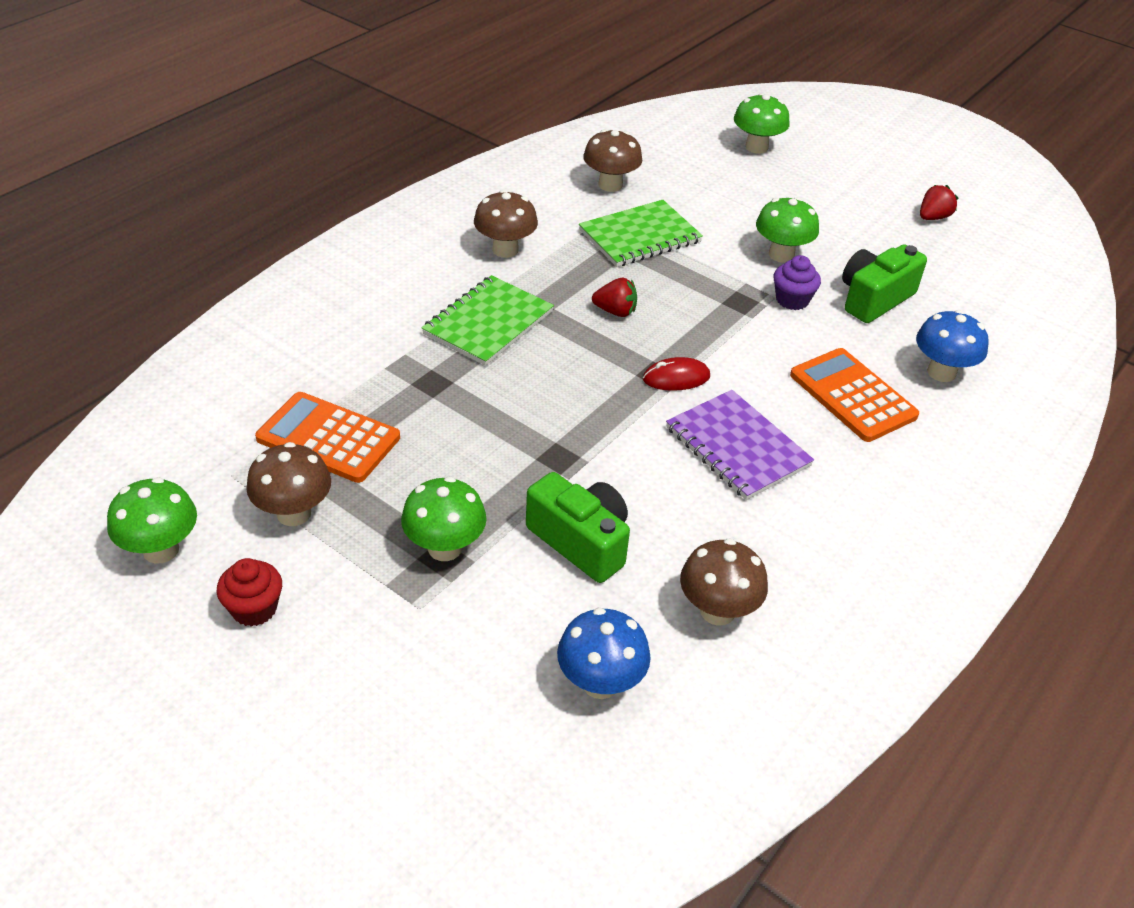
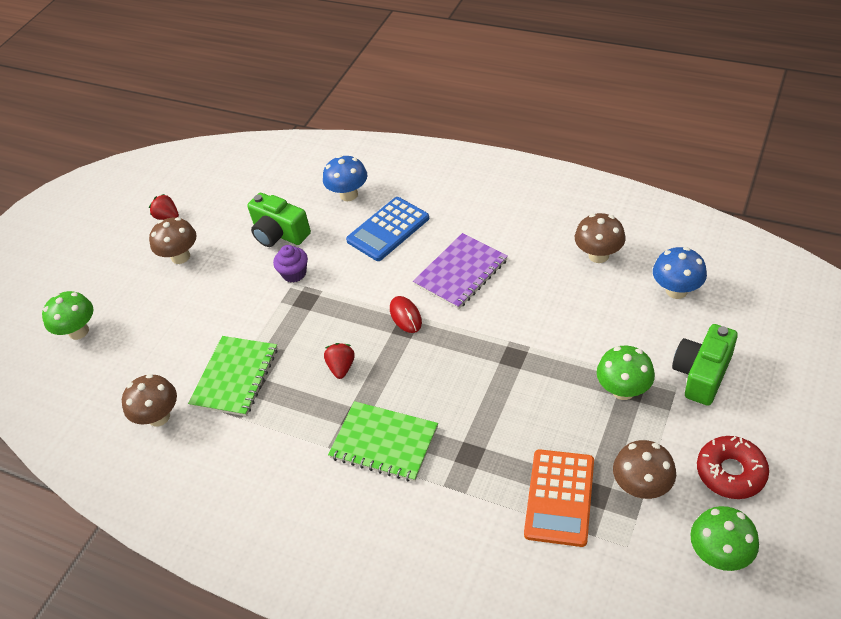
camera: 95 degrees left, 5 degrees up
(254, 609) = (730, 472): red cupcake -> red donut
(505, 250) = (279, 463): brown mushroom -> brown mushroom (180, 257)
(581, 542) = (580, 325): green camera -> green camera (702, 374)
(640, 236) = (235, 377): green notebook -> green notebook turned 60 degrees clockwise
(781, 254) = (238, 289): green mushroom -> none
(853, 395) = (388, 229): orange calculator -> blue calculator

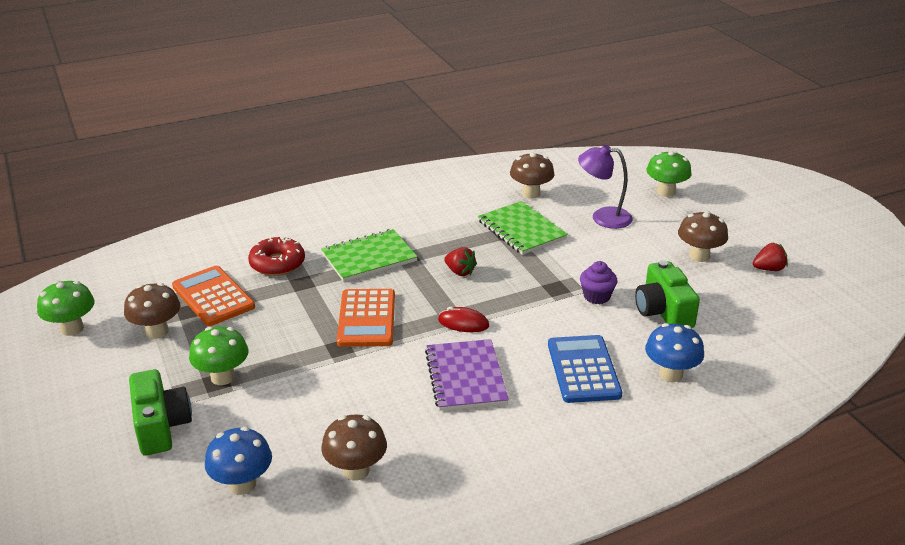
camera: 125 degrees right, 15 degrees down
(163, 342) = (603, 217): none -> purple lamp
(279, 233) = (663, 312): green camera -> green camera turned 90 degrees counterclockwise
(464, 371) = (366, 318): none -> orange calculator
(730, 472) = (90, 375): red donut -> red donut (277, 263)

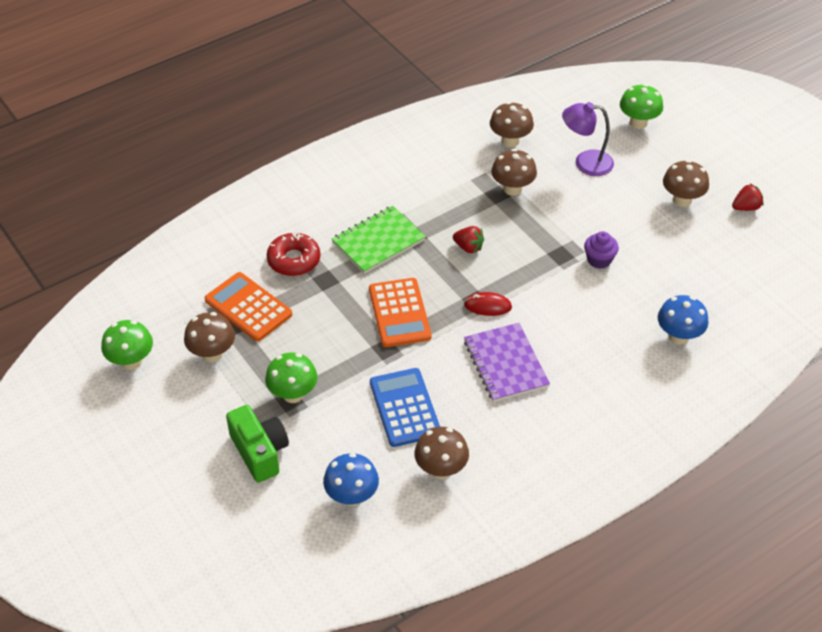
camera: 10 degrees left, 15 degrees up
(521, 230) = (512, 189): green notebook -> brown mushroom
(583, 369) = (604, 342): blue calculator -> blue calculator (405, 408)
(663, 312) = (661, 269): green camera -> none

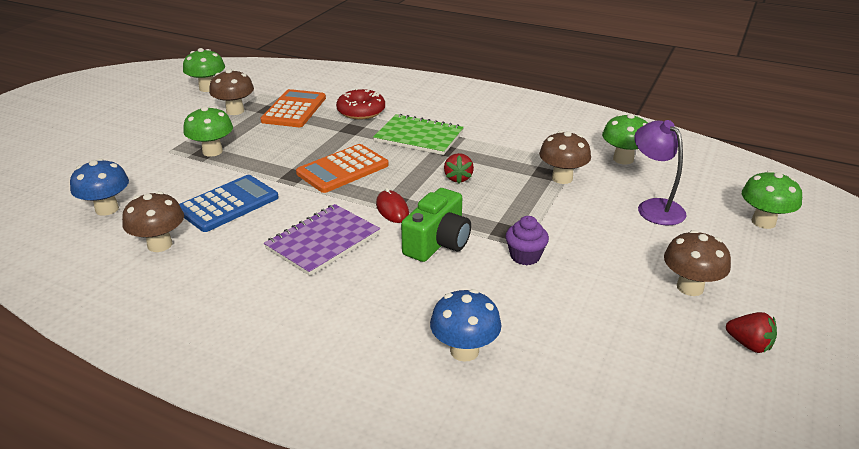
camera: 60 degrees right, 15 degrees down
(259, 452) = (141, 156): green camera -> green camera (438, 243)
(510, 141) = (623, 159): brown mushroom -> green mushroom

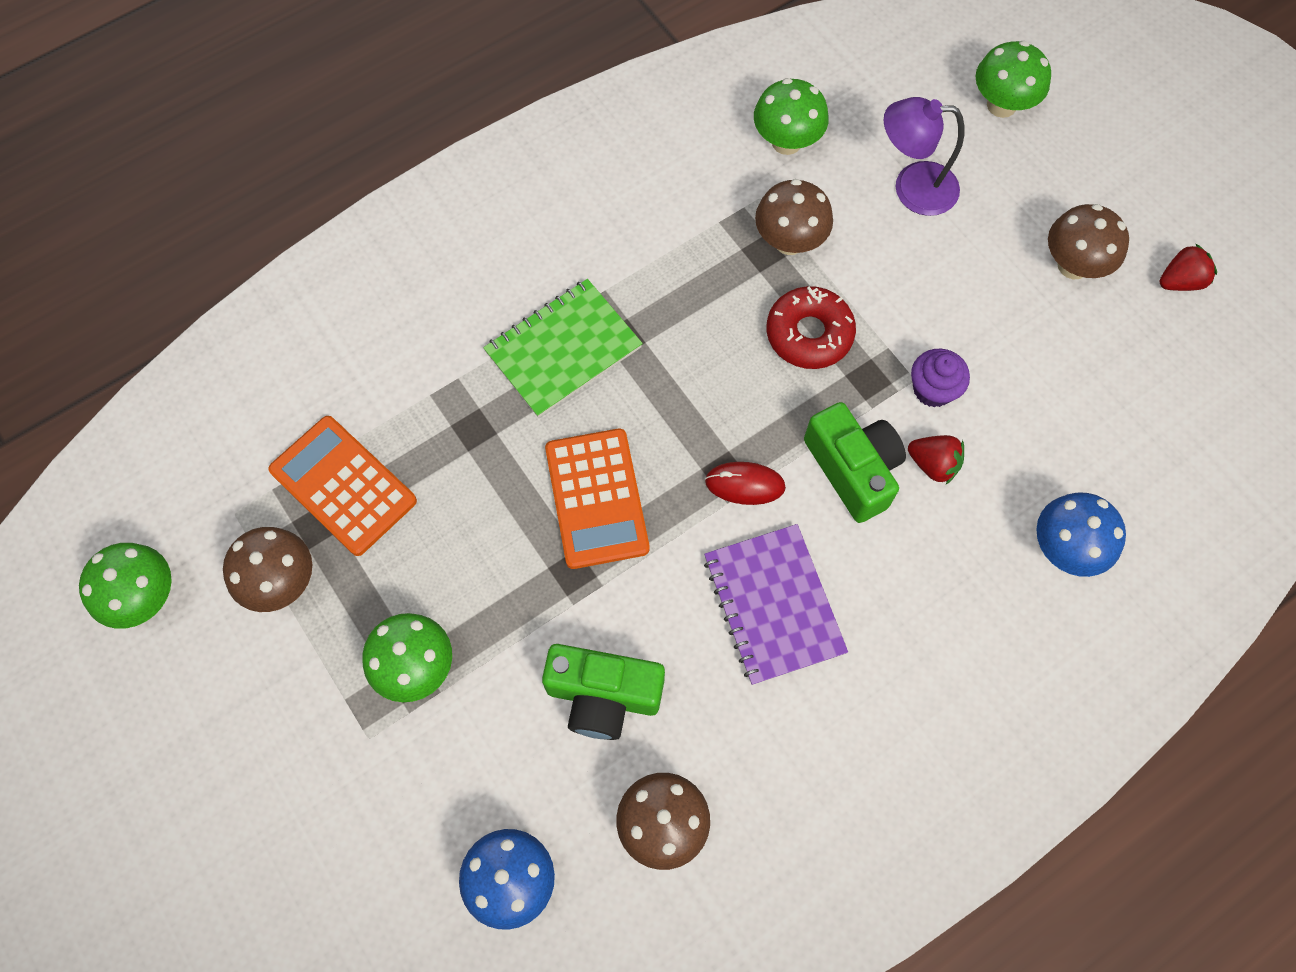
camera: 60 degrees left, 35 degrees up
(228, 204) = (603, 695): blue calculator -> green camera
(361, 111) = (421, 388): red donut -> red donut (809, 334)
(458, 178) = (714, 363): red strawberry -> red strawberry (933, 464)

